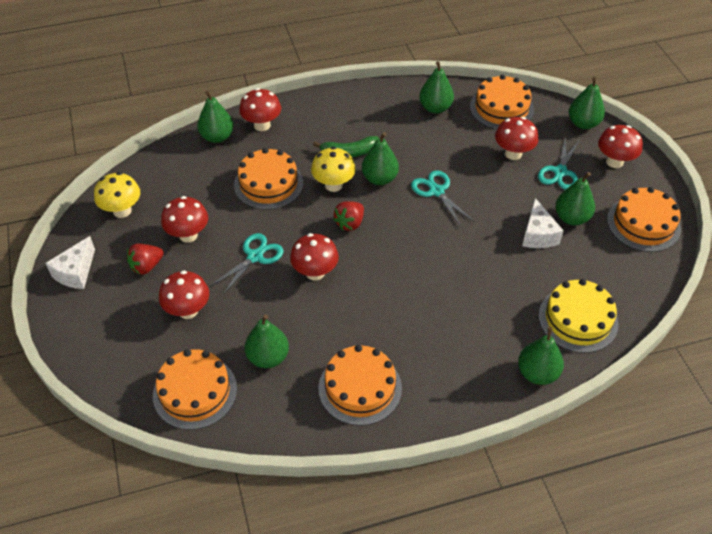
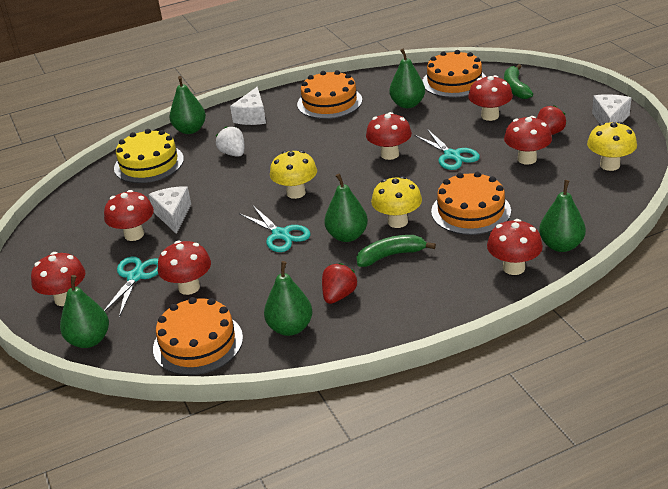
camera: 175 degrees right, 15 degrees down
(132, 356) = (515, 88): none -> green banana
(255, 256) = (452, 155): turquoise scissors -> turquoise scissors turned 60 degrees counterclockwise
(350, 223) = (368, 193): red strawberry -> red strawberry (339, 296)
(418, 238) = (296, 193): none -> yellow mushroom
(459, 381) = (252, 116): none -> white cheese
(482, 314) = (233, 153): none -> white strawberry
(571, 218) = (134, 235): green pear -> red mushroom
(643, 224) = (58, 242): orange cake -> none

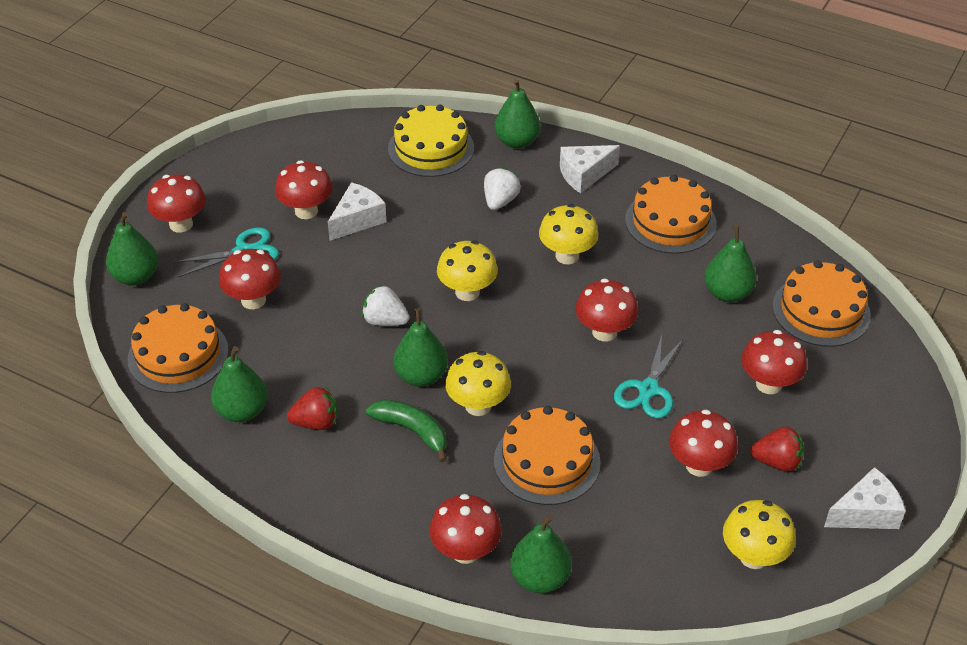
camera: 50 degrees right, 10 degrees up
(281, 234) = (385, 321): turquoise scissors -> white strawberry
(311, 146) = (567, 256): none -> yellow mushroom
(515, 88) = (860, 379): green banana -> none

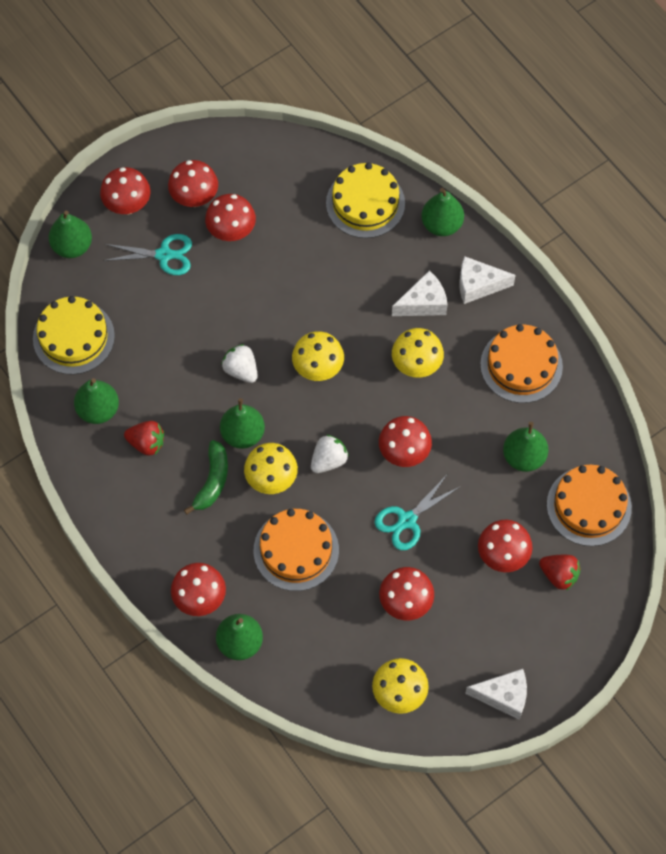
camera: 25 degrees right, 20 degrees up
(178, 355) = (73, 337): orange cake -> yellow cake
(253, 300) = (151, 307): red mushroom -> red mushroom (194, 198)
(357, 220) = (268, 258): white cheese -> white cheese (423, 303)
(412, 431) = (212, 481): green banana -> green banana turned 45 degrees clockwise
(500, 201) = (393, 285): white strawberry -> white strawberry (328, 460)
(777, 462) = (465, 625): red strawberry -> red strawberry (559, 575)

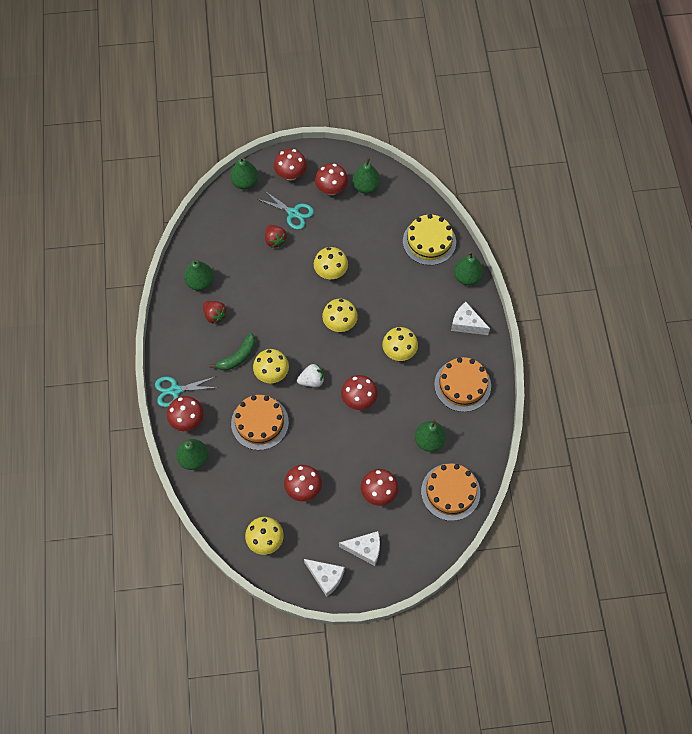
camera: 30 degrees right, 0 degrees up
(73, 337) = (213, 234): yellow cake -> none
(231, 231) = (340, 219): red mushroom -> none
(241, 370) = (295, 301): white strawberry -> none
(243, 434) = (272, 339): green pear -> green pear (366, 186)
(264, 308) = (331, 272): none -> yellow mushroom
(407, 520) = (335, 440): turquoise scissors -> turquoise scissors (175, 390)
(423, 303) = (426, 318): white cheese -> white cheese (365, 549)
(559, 575) = (405, 523): red strawberry -> red strawberry (275, 240)

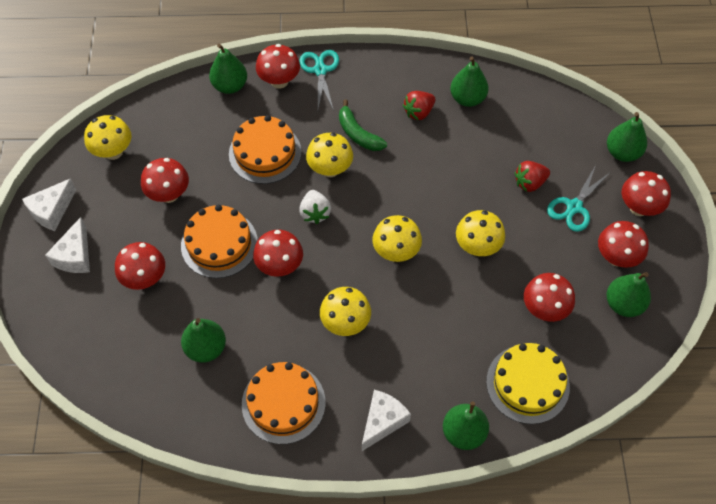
camera: 95 degrees right, 5 degrees down
(375, 232) = (544, 309): none -> red mushroom
(450, 492) = (127, 367): orange cake -> orange cake (219, 244)

